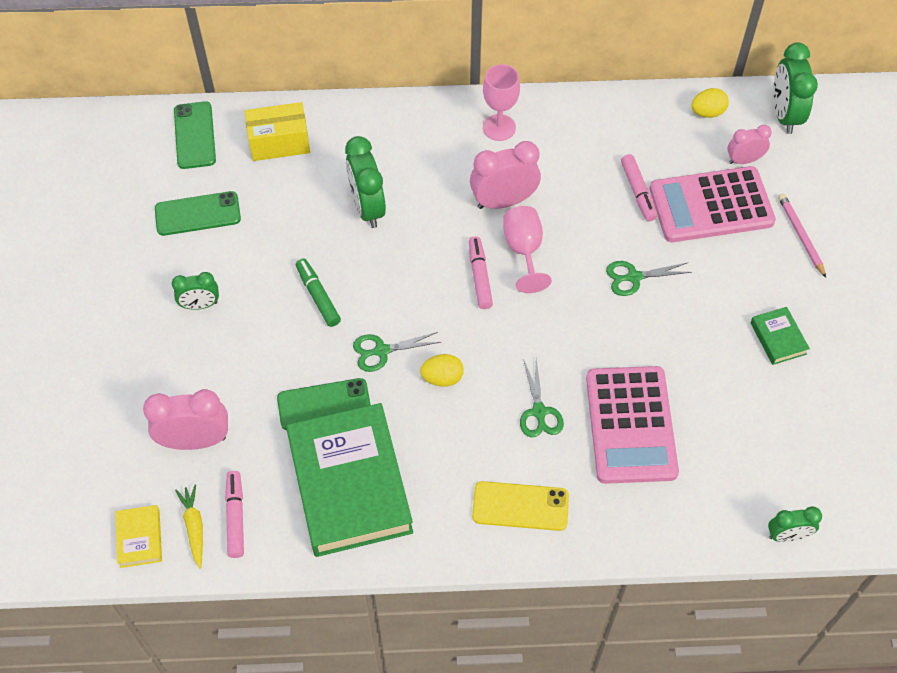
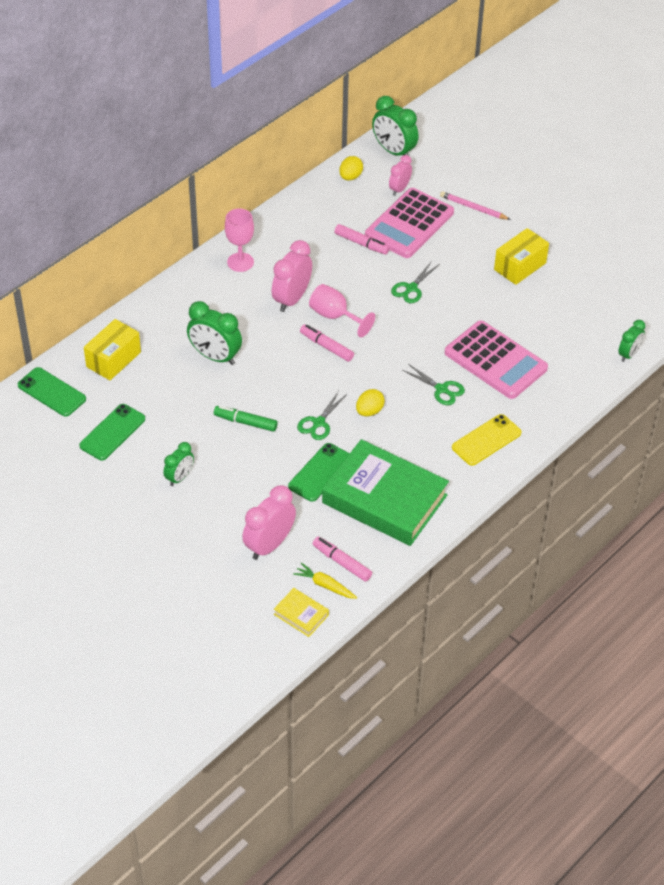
camera: 45 degrees left, 10 degrees down
(778, 338) = (520, 266): green book -> yellow box

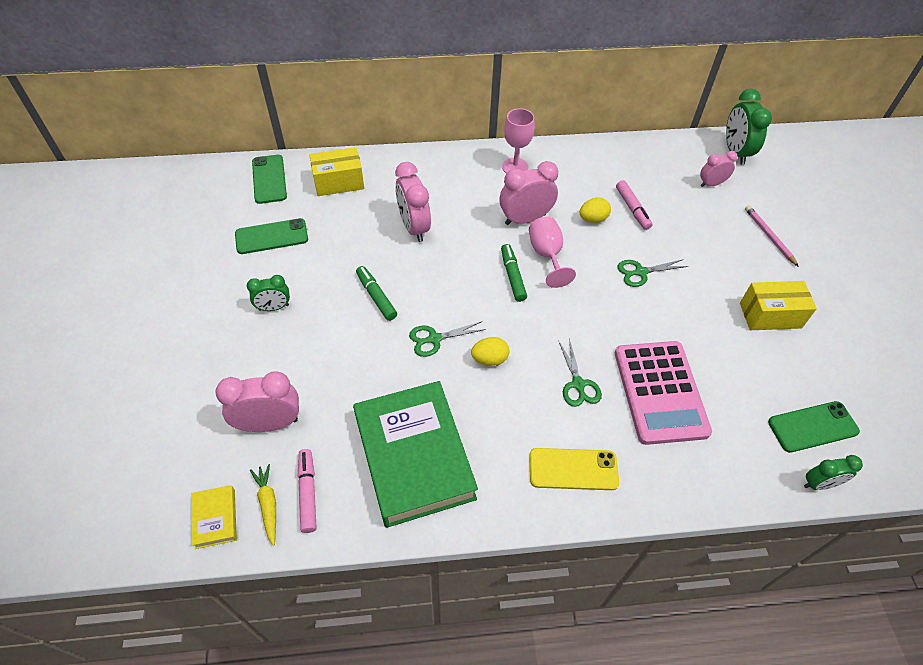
camera: 40 degrees right, 5 degrees up
(215, 357) = (414, 227): green clock -> pink clock
(320, 472) = (386, 386): green phone -> green phone (812, 427)
(326, 346) = (512, 276): pink marker -> green marker
(350, 177) = (676, 152): yellow egg -> yellow egg (593, 219)
(409, 224) = (692, 217): pink calculator -> none

